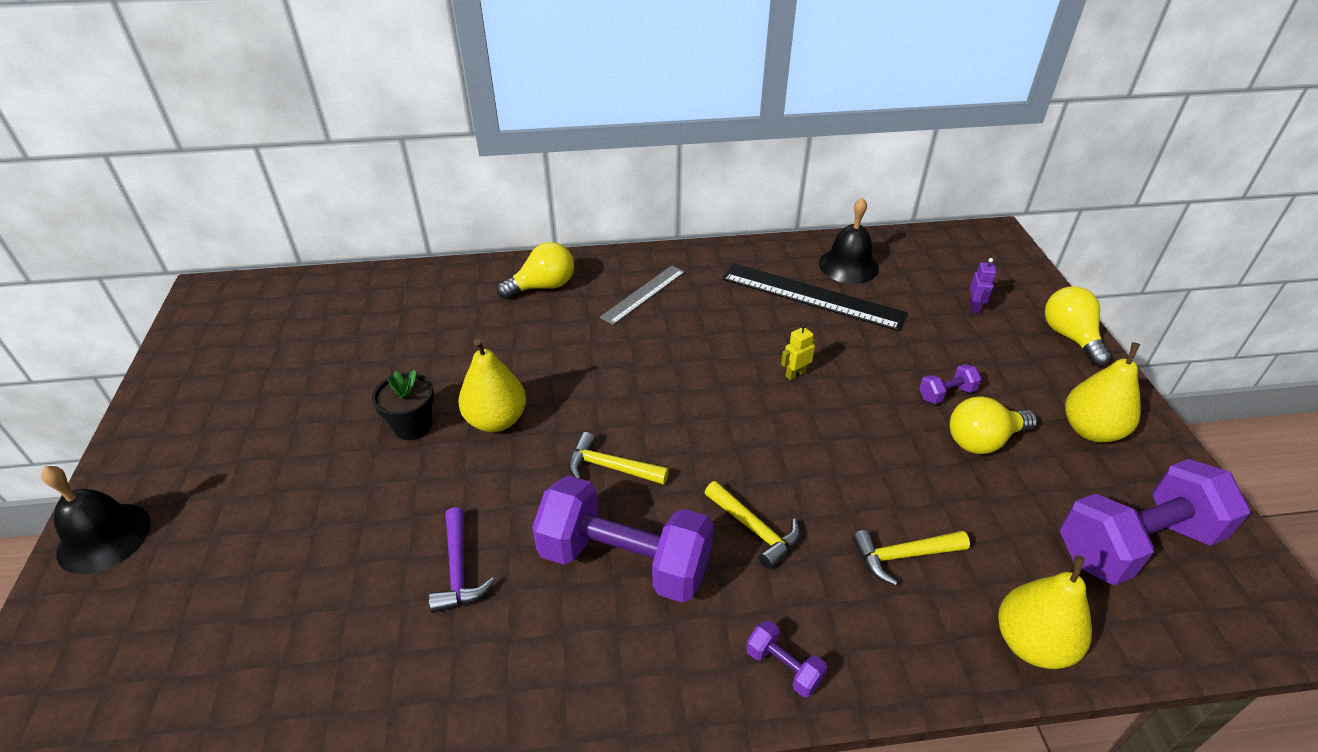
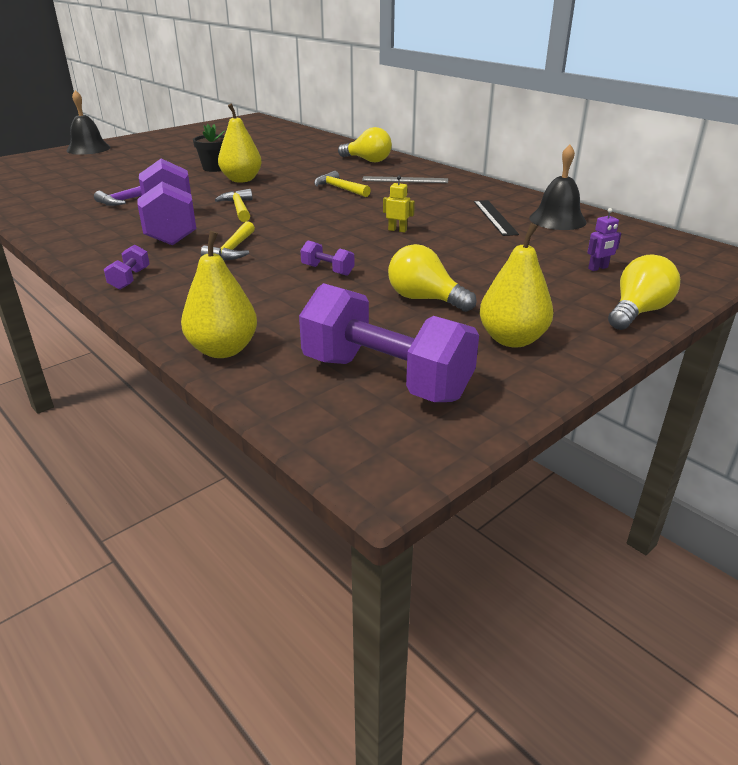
camera: 55 degrees right, 10 degrees down
(812, 296) = (495, 217): black ruler -> black ruler, size x0.60
(902, 556) = (260, 293): yellow hammer -> yellow hammer (339, 188)
(946, 394) = (460, 277): purple dumbbell -> purple dumbbell (327, 270)

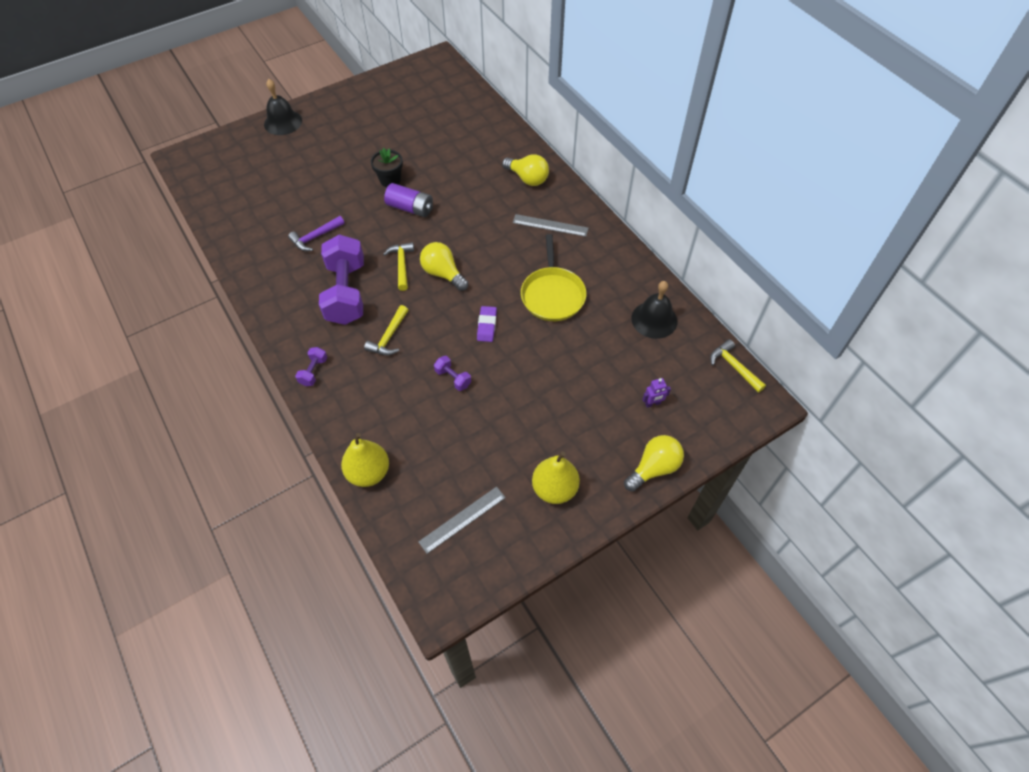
camera: 10 degrees right, 25 degrees up
(241, 180) = (410, 208): yellow pear -> purple battery
(339, 188) = (490, 236): yellow hammer -> yellow hammer (733, 367)
(358, 235) = (487, 325): none -> purple eraser
(385, 378) = (462, 519): purple dumbbell -> grey ruler
(397, 230) = (519, 321): yellow robot -> none
(425, 299) = (512, 429): yellow light bulb -> yellow light bulb (443, 273)
(429, 213) = (552, 294): none -> yellow pan
(495, 217) = (604, 308): black ruler -> none

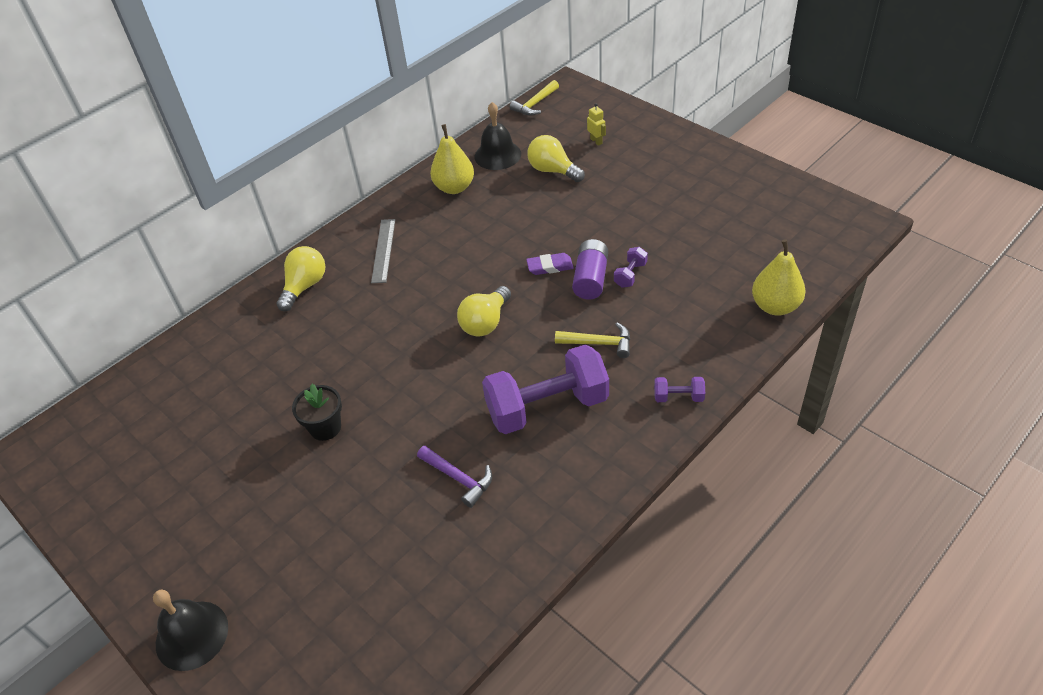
camera: 100 degrees left, 10 degrees down
(401, 265) = (483, 366): yellow hammer -> none
(410, 208) = (378, 387): purple battery -> purple battery (590, 279)
(462, 519) = (781, 228): grey ruler -> none
(552, 294) = (488, 227): yellow pan -> none
(554, 489) = (715, 180): yellow pear -> yellow pear (454, 187)
(653, 403) = (596, 141): purple robot -> yellow robot
(654, 468) = (662, 130): yellow light bulb -> yellow light bulb (553, 170)

